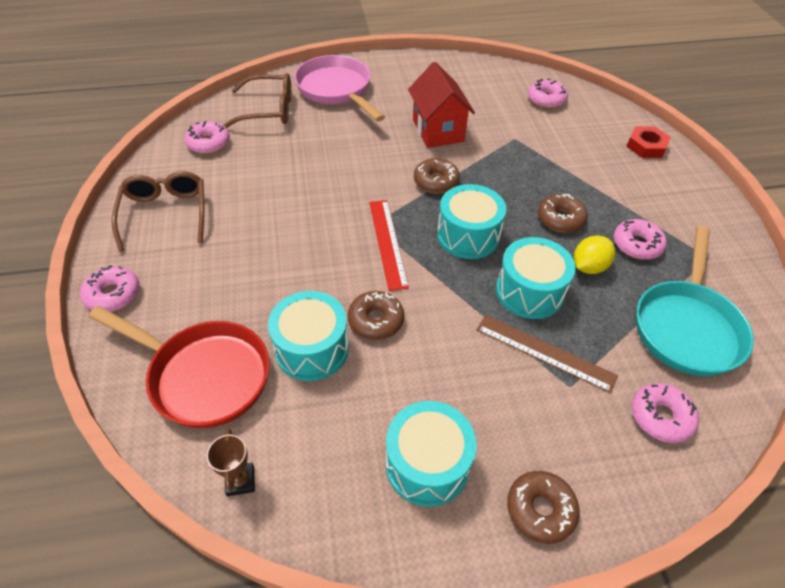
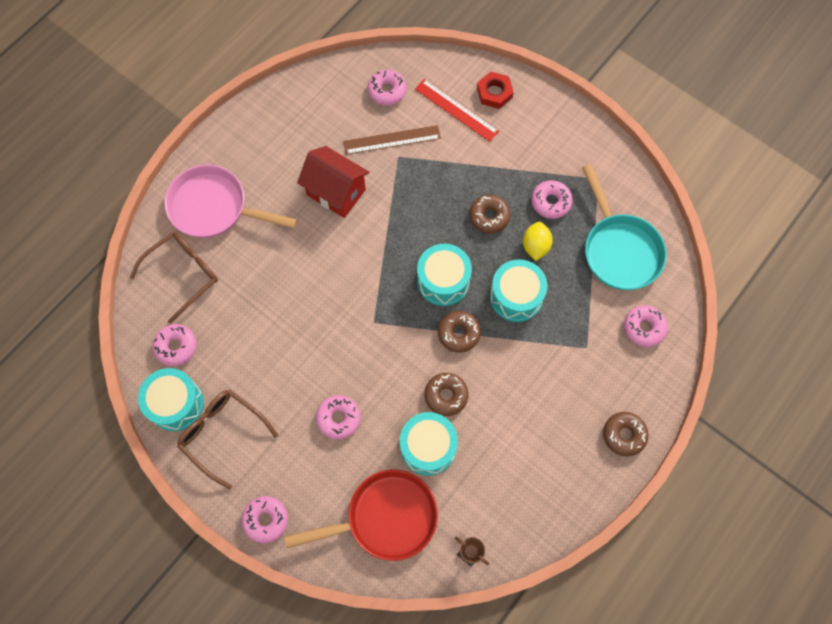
camera: 40 degrees left, 20 degrees up
(263, 268) = (338, 418): none -> pink donut
(387, 243) = (398, 330): red ruler -> red ruler (456, 110)
(427, 464) = (552, 459): turquoise drum -> turquoise drum (176, 404)
(436, 181) = (380, 247): brown donut -> brown donut (458, 333)
(545, 352) = (557, 335): brown ruler -> brown ruler (392, 140)

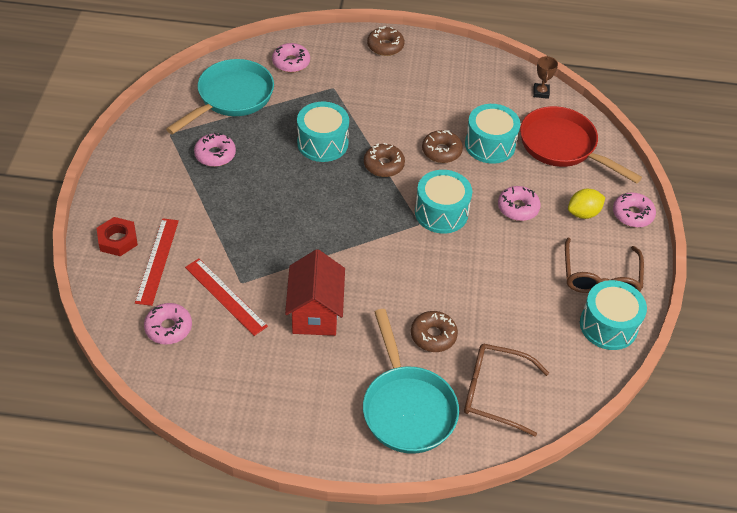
camera: 125 degrees left, 20 degrees down
(176, 346) = (563, 356): pink donut -> none
(214, 208) = (407, 407): pink pan -> turquoise pan
(392, 140) = (225, 296): brown ruler -> red ruler
(443, 281) = (345, 194): turquoise drum -> turquoise drum (441, 212)
(489, 216) = (259, 189): brown donut -> brown donut (433, 336)
(535, 246) = (266, 148): yellow lemon -> yellow lemon (583, 213)

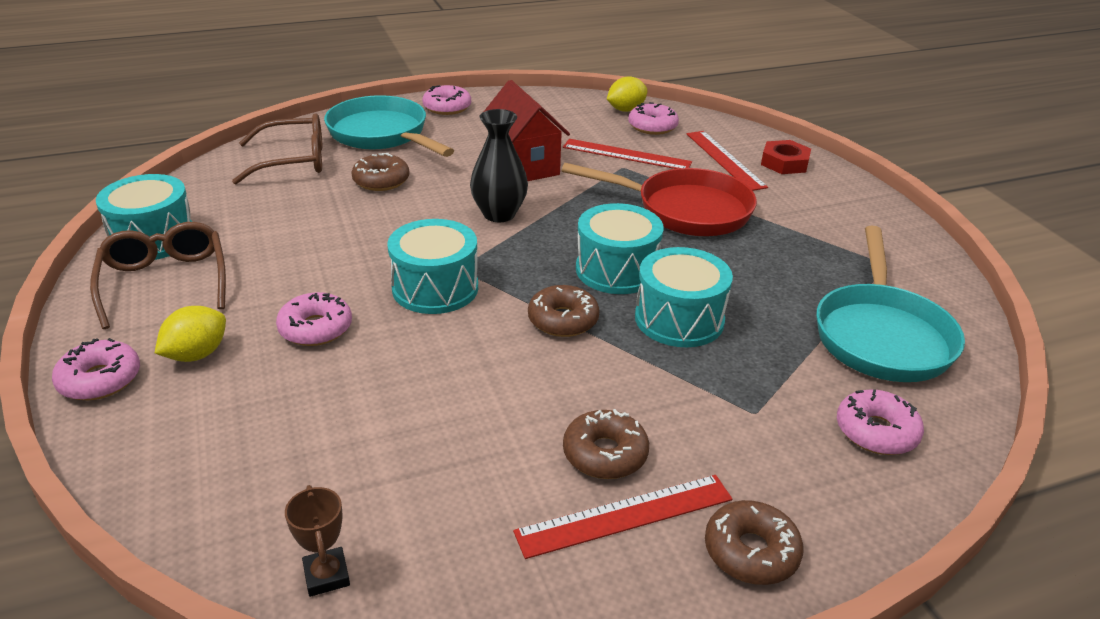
camera: 155 degrees right, 15 degrees down
(167, 365) = (626, 110): none -> yellow lemon
(215, 155) = (799, 259): pink donut -> pink donut (447, 107)
(367, 263) = (499, 214): none -> black vase
(421, 72) = (625, 515): none -> red ruler
(441, 151) = (484, 370): brown donut -> brown donut (605, 454)
(490, 145) = (402, 410): turquoise drum -> turquoise drum (616, 270)
(562, 146) = (250, 458): red pan -> red pan (684, 210)

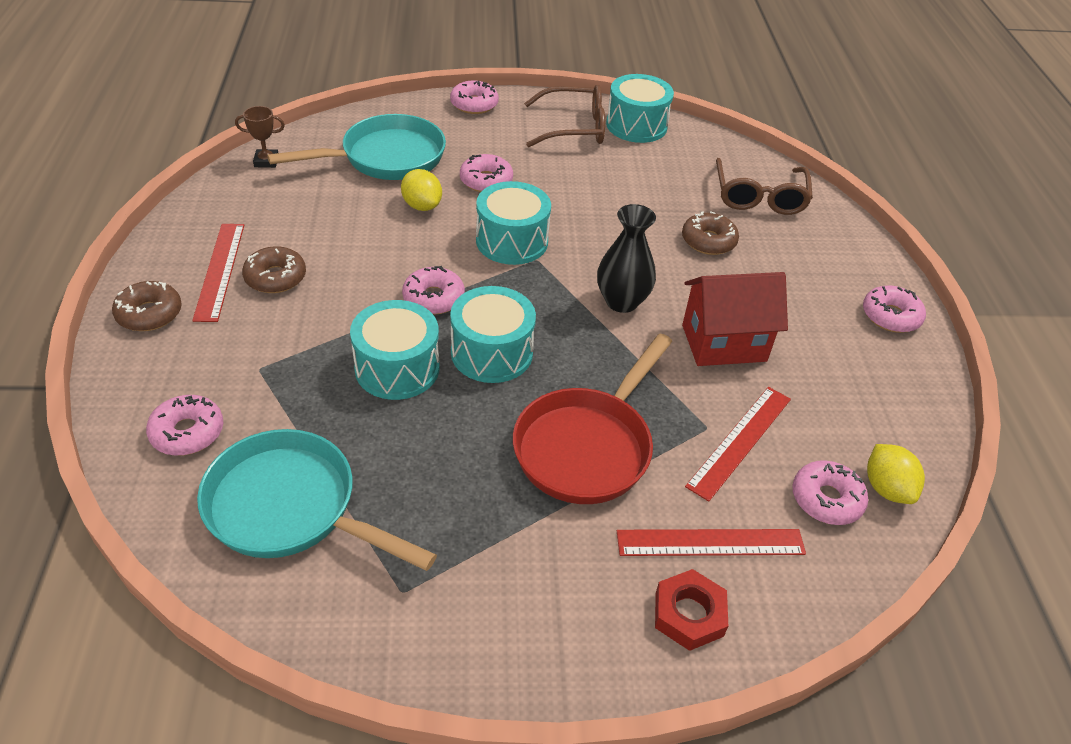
camera: 105 degrees right, 10 degrees up
(197, 354) = (481, 135): yellow lemon -> yellow lemon (422, 206)
(382, 135) = (815, 257): turquoise pan -> turquoise pan (385, 158)
(563, 320) = (433, 298): brown donut -> pink donut

